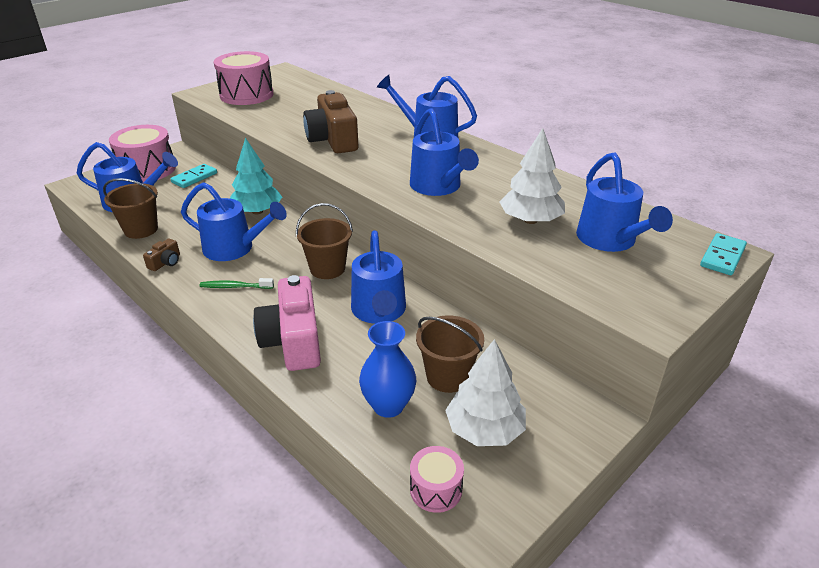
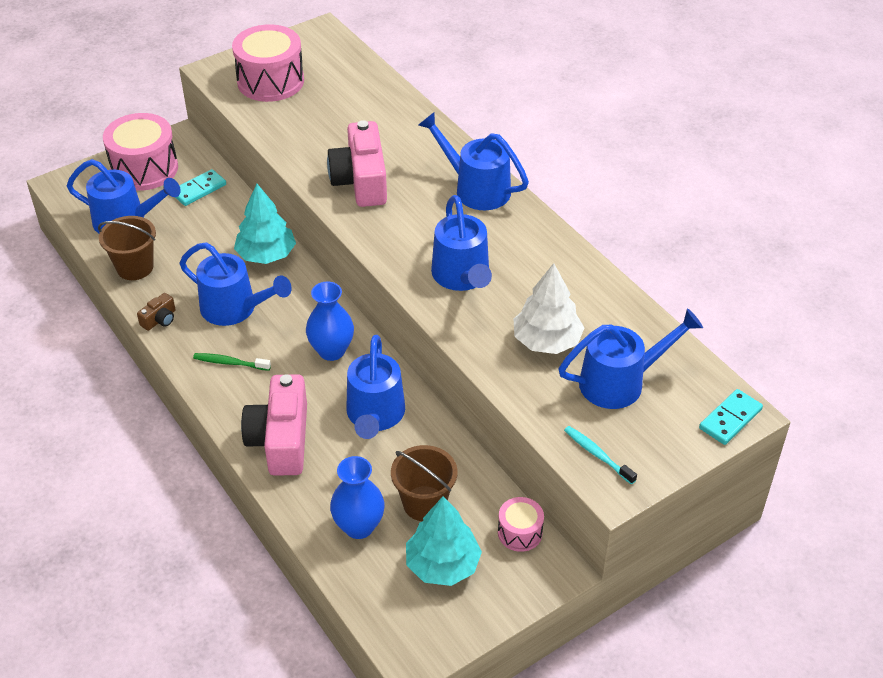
camera: 10 degrees right, 10 degrees up
(327, 268) = (331, 351): brown bucket -> blue vase
(333, 139) = (361, 181): brown camera -> pink camera
(436, 489) = (381, 614): pink drum -> pink drum (520, 532)
(485, 429) = (443, 564): white tree -> turquoise tree
(610, 241) = (621, 382): blue watering can -> blue watering can turned 105 degrees counterclockwise
(620, 296) = (597, 455): none -> turquoise toothbrush

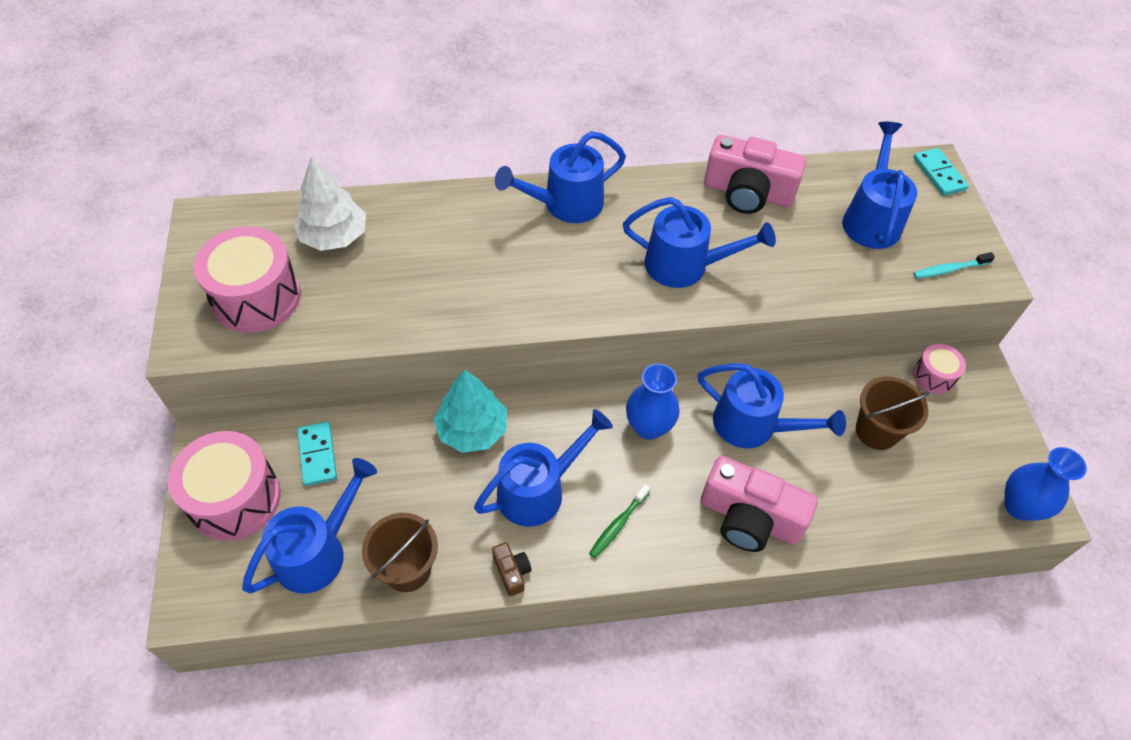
camera: 65 degrees left, 10 degrees up
(359, 526) = (886, 494): blue vase -> blue vase (1019, 506)
(361, 181) = (492, 285): pink camera -> pink camera (747, 192)
(443, 564) = (951, 446): turquoise tree -> none
(546, 341) = (800, 243): white tree -> white tree (334, 236)

